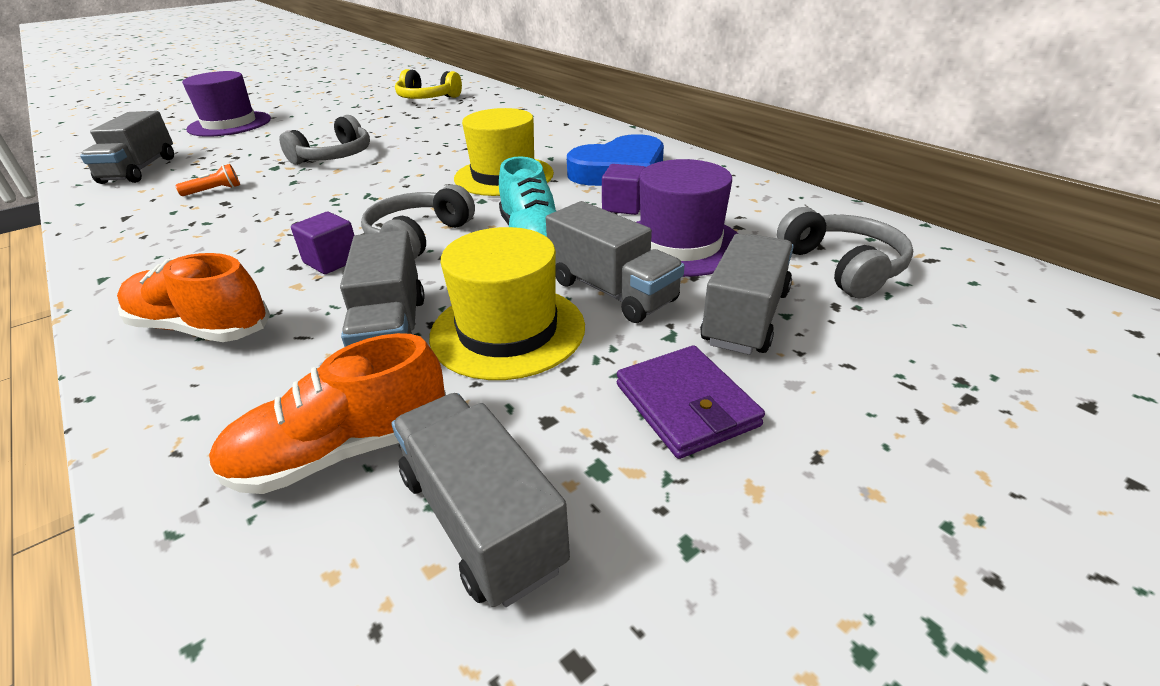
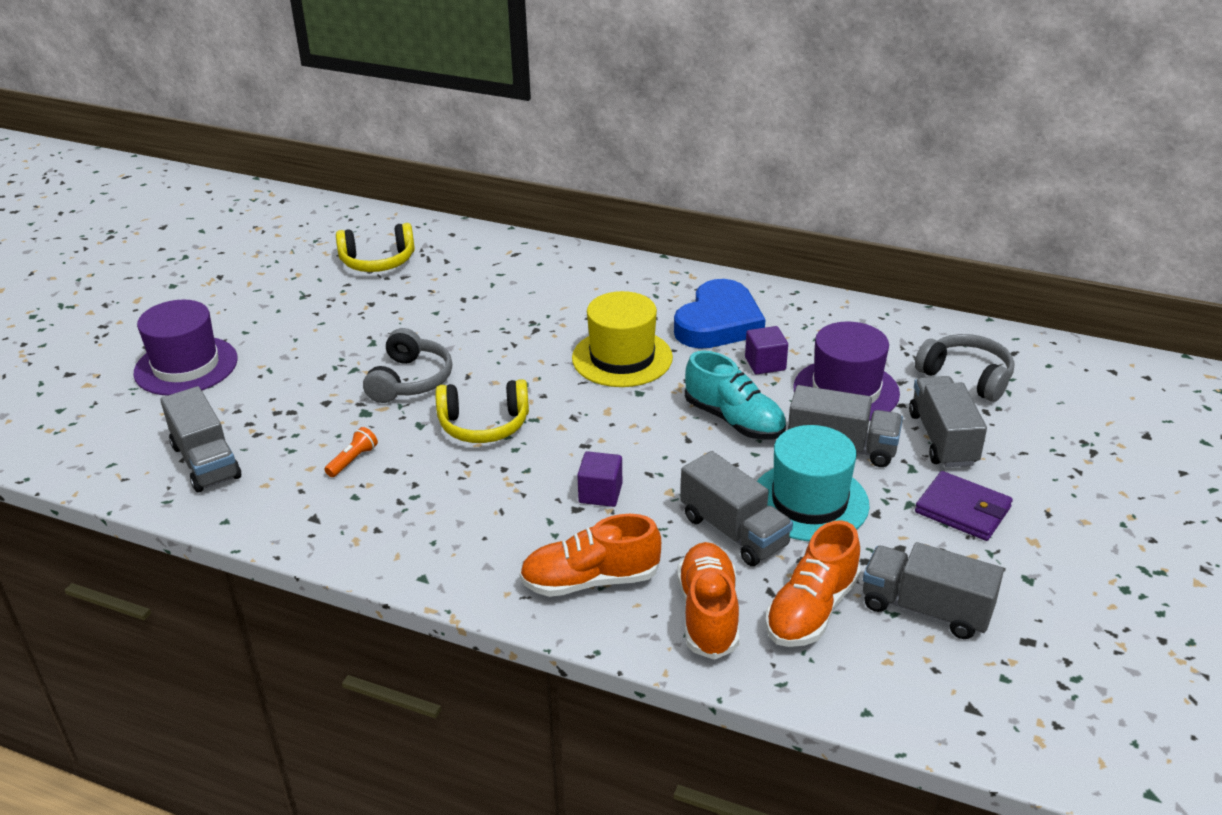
camera: 30 degrees left, 0 degrees up
(239, 405) = (708, 613): none -> orange shoe
(333, 192) = (484, 424): none -> yellow headphones
(418, 237) = (639, 448): grey headphones -> none
(508, 330) = (809, 502): yellow hat -> turquoise hat

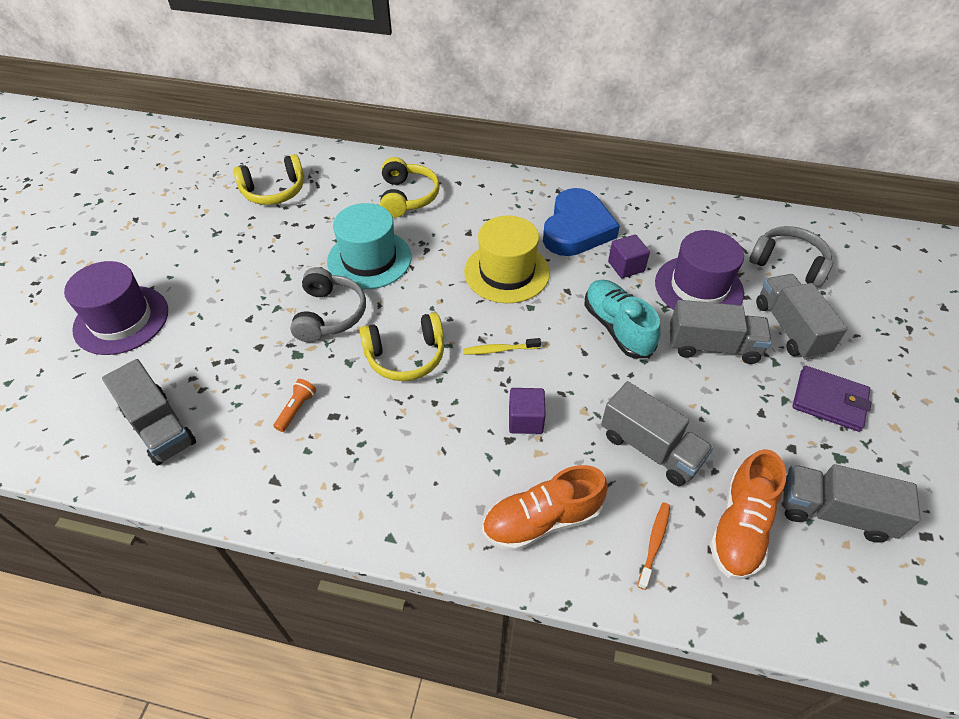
camera: 10 degrees left, 15 degrees up
(528, 278) = (407, 197): none -> yellow headphones
(591, 428) = (500, 350): none -> yellow toothbrush
(708, 613) = (654, 544): orange shoe -> orange toothbrush
(734, 420) = (617, 328): turquoise shoe -> turquoise shoe turned 150 degrees counterclockwise
(809, 502) = (703, 407): turquoise hat -> turquoise hat (369, 259)

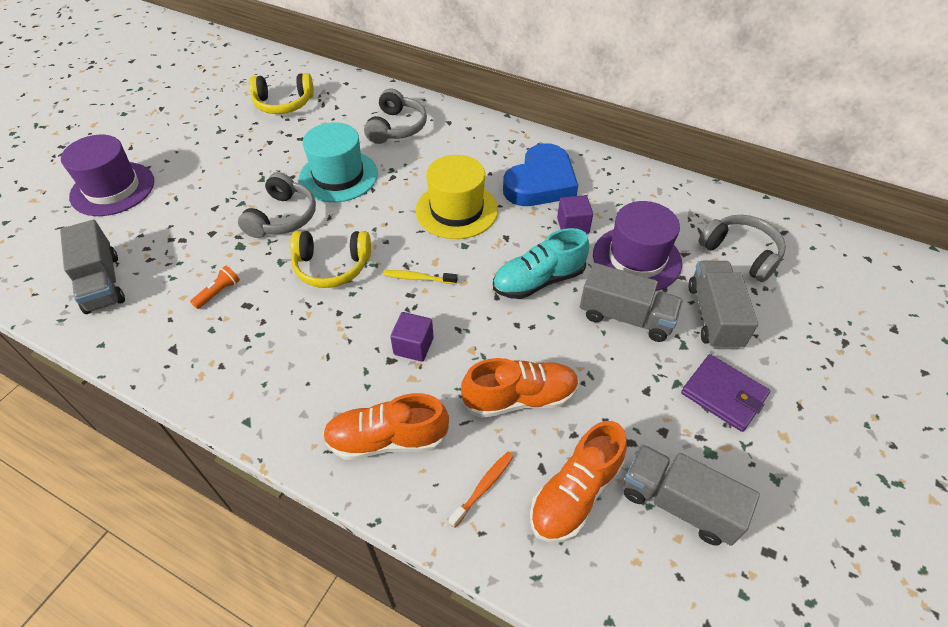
camera: 15 degrees right, 0 degrees up
(407, 197) = (396, 127): yellow headphones -> grey headphones
(617, 328) = (538, 281): turquoise shoe -> turquoise shoe turned 105 degrees counterclockwise
(650, 448) = (520, 398): grey truck -> orange shoe

